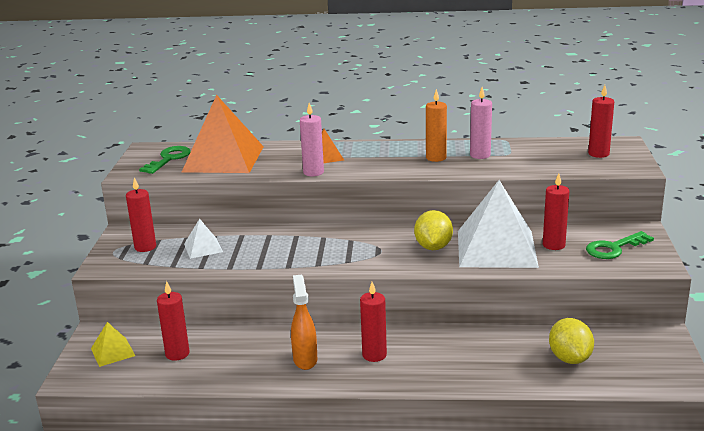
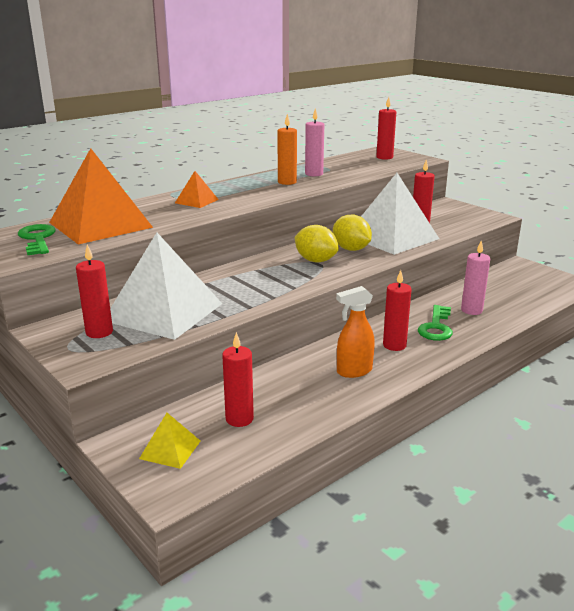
camera: 45 degrees left, 0 degrees up
(203, 248) = (163, 312): white pyramid -> white pyramid, size x2.22
(305, 360) = (353, 371): orange spray bottle -> orange spray bottle turned 60 degrees counterclockwise
(313, 172) = (212, 212): pink candle -> pink candle (471, 310)
(569, 358) = (504, 295): yellow lemon -> yellow lemon (315, 260)
(614, 248) = (454, 216): green key -> green key (436, 327)

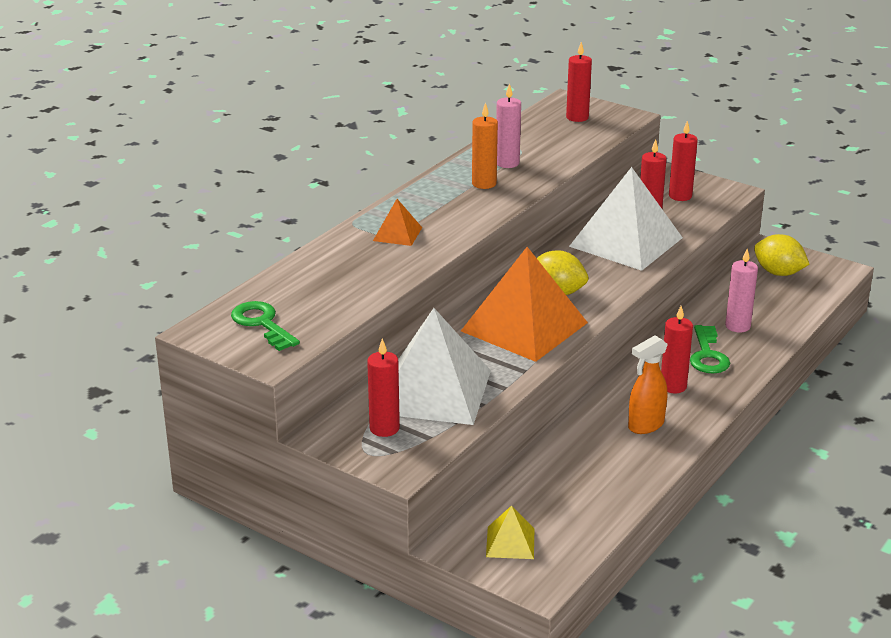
camera: 15 degrees left, 5 degrees up
(100, 225) = (315, 290): orange pyramid -> orange pyramid (524, 326)
(239, 419) = (558, 499): red candle -> red candle (680, 196)
(351, 249) = (588, 268): yellow lemon -> yellow lemon (778, 273)

